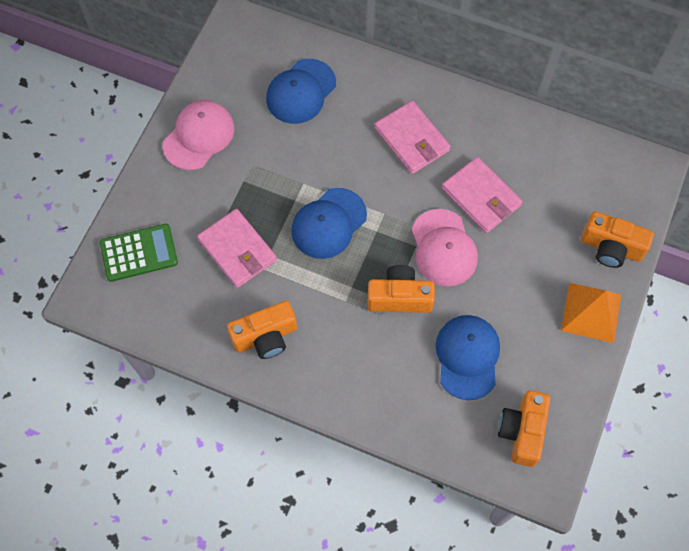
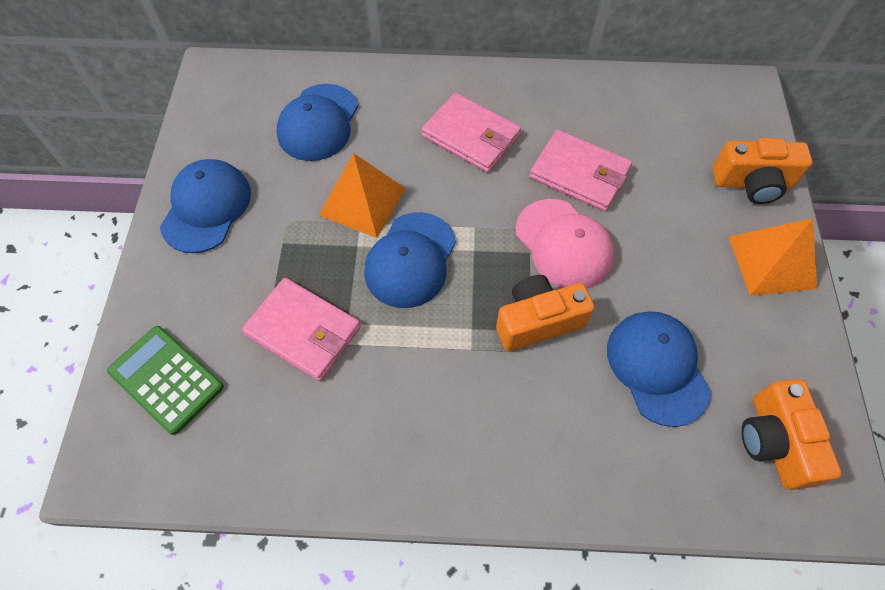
camera: 20 degrees left, 5 degrees down
(139, 253) = (166, 379): green calculator -> green calculator turned 105 degrees counterclockwise
(199, 136) = (206, 208): pink cap -> blue cap
(265, 337) = (382, 435): orange camera -> none
(311, 167) = (362, 201): none -> orange pyramid

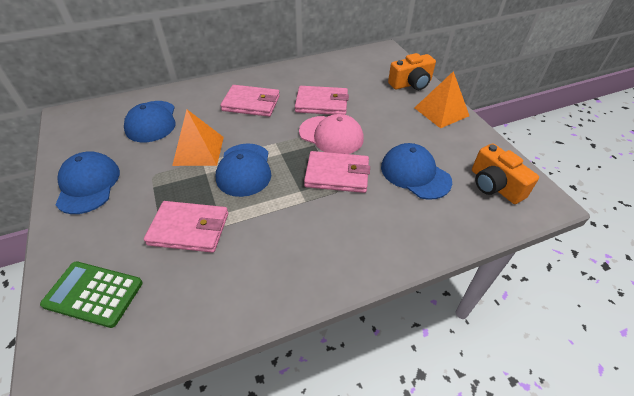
camera: 25 degrees left, 15 degrees down
(538, 321) = (337, 174): orange camera -> pink wallet

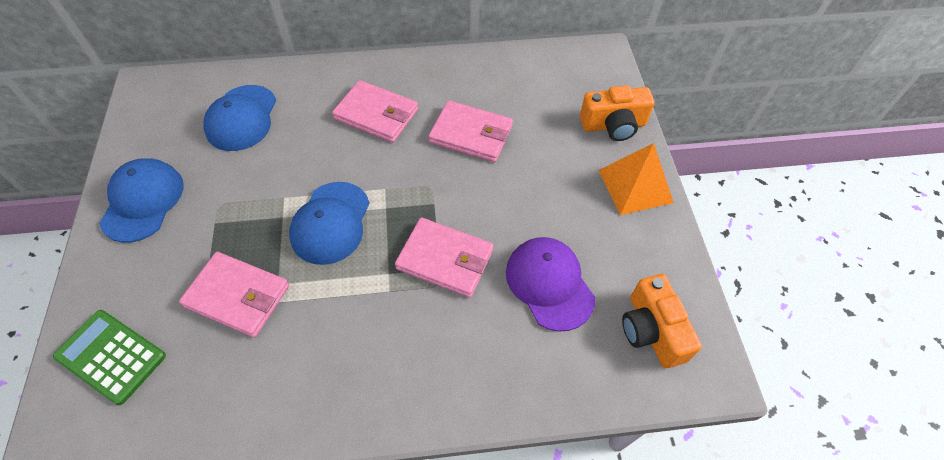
camera: 15 degrees right, 10 degrees up
(198, 150) = (285, 179): orange pyramid -> none
(331, 135) = (462, 193): pink cap -> none
(415, 174) = (549, 284): blue cap -> purple cap

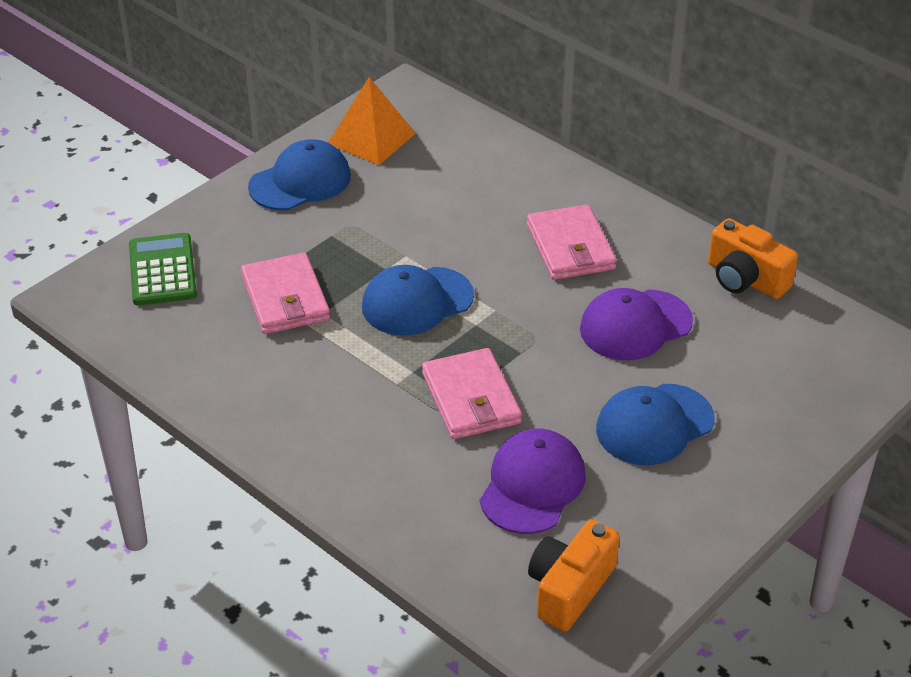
camera: 50 degrees right, 15 degrees down
(242, 118) = (451, 170): blue cap -> blue cap (654, 425)
(471, 134) = (635, 325): pink wallet -> purple cap
(613, 125) = (796, 423): orange camera -> orange camera (745, 279)
(635, 186) = (734, 484): orange pyramid -> orange pyramid (371, 138)

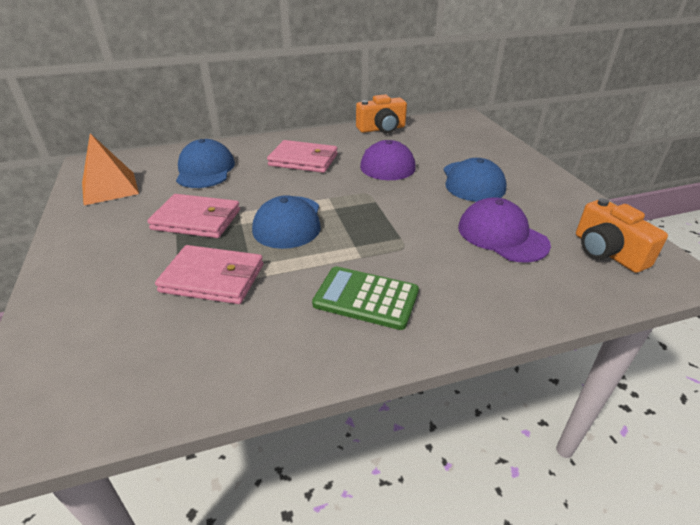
camera: 60 degrees left, 5 degrees down
(162, 270) = (82, 340): green calculator -> green calculator (366, 298)
(300, 181) = (101, 228): blue cap -> blue cap (205, 170)
(471, 398) = (402, 232): pink wallet -> pink wallet (197, 220)

